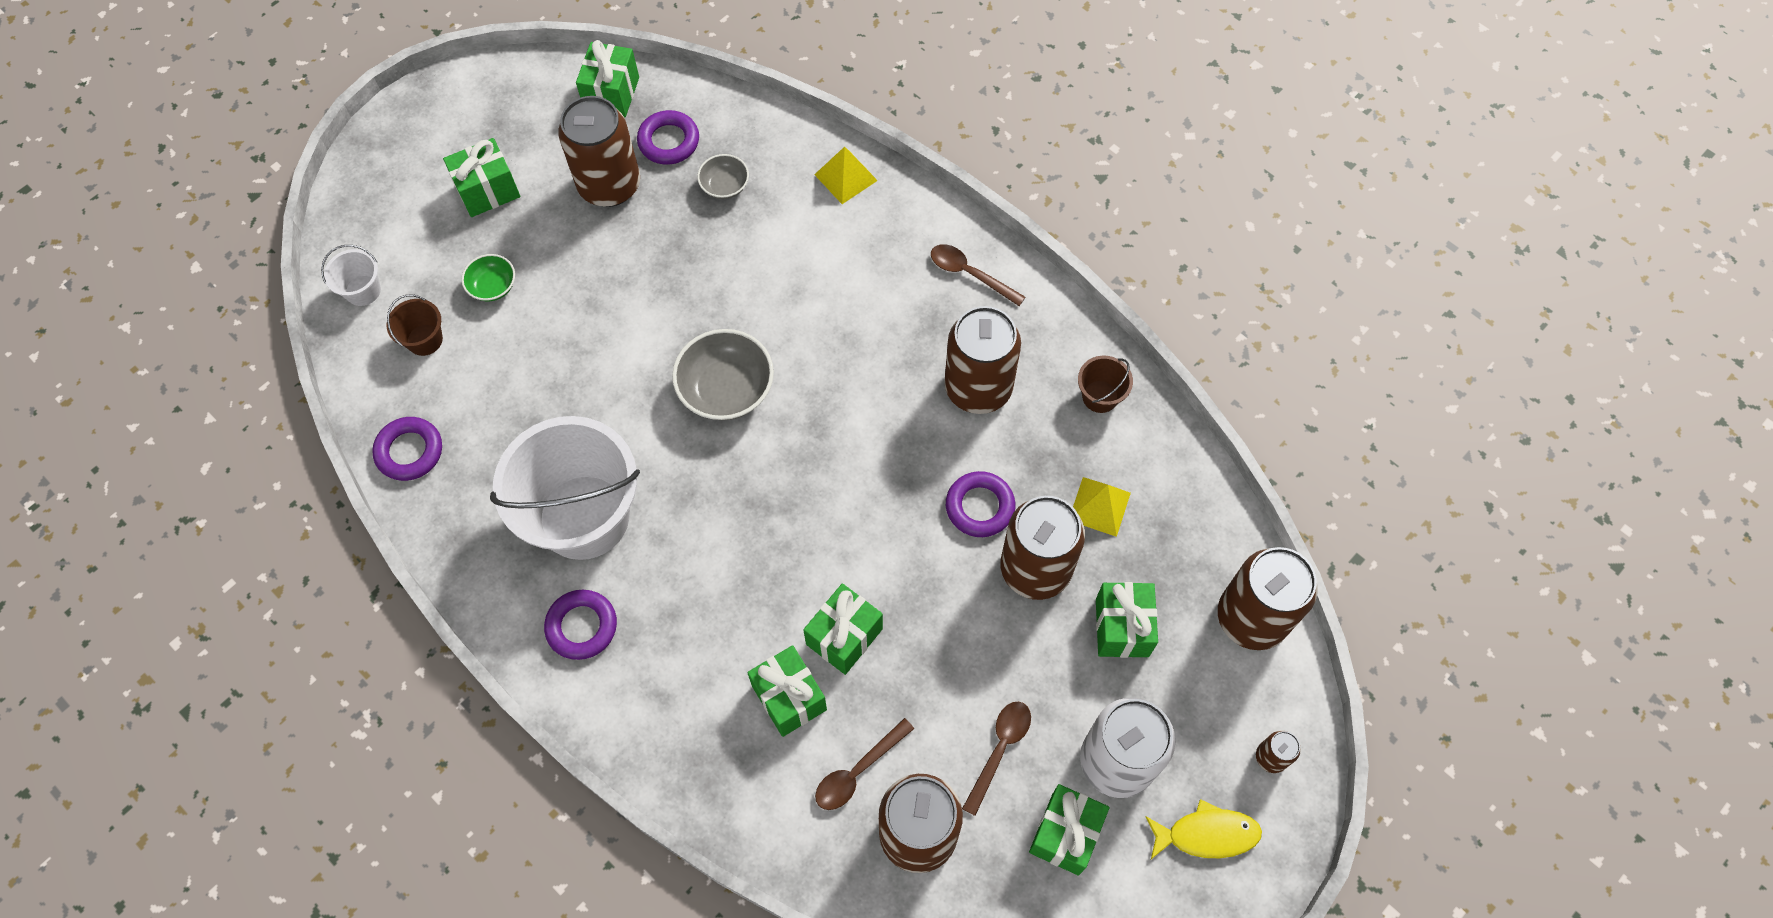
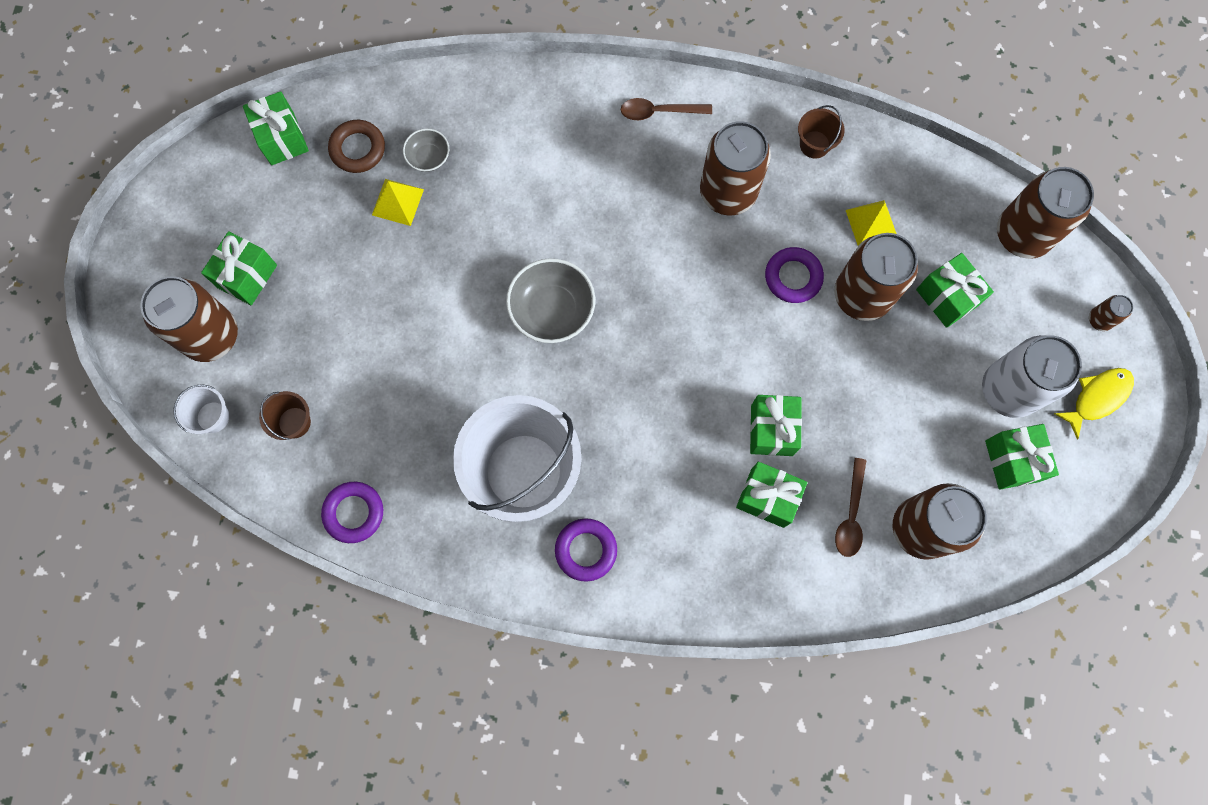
camera: 35 degrees left, 10 degrees up
(493, 286) = (313, 347): green bowl -> none
(609, 185) = (340, 212): brown can -> brown can (211, 335)
(669, 141) = (358, 149): purple ring -> brown ring
(845, 177) = (514, 94): yellow pyramid -> yellow pyramid (398, 202)
(999, 750) = (930, 435): brown spoon -> none

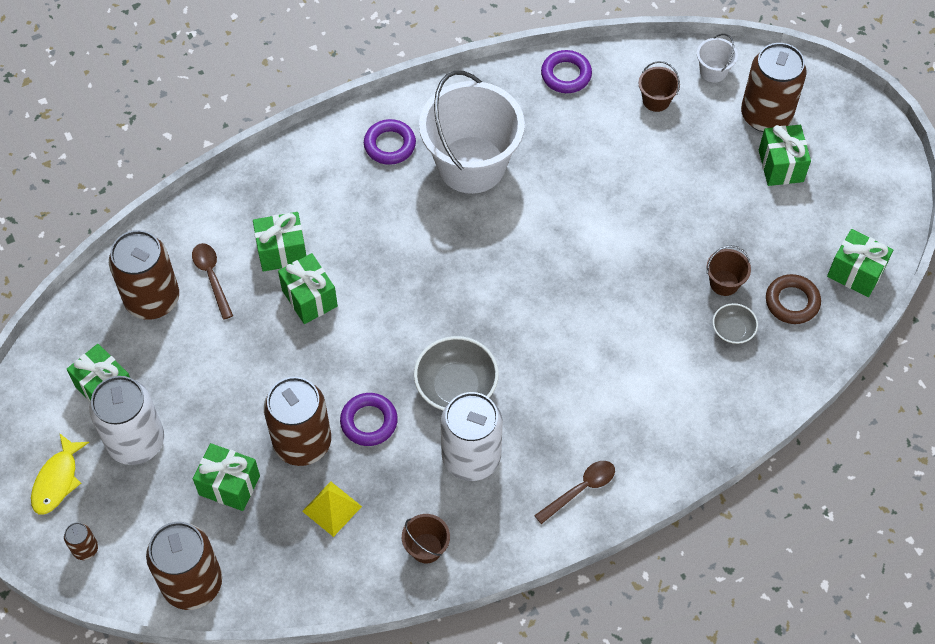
camera: 145 degrees right, 15 degrees down
(398, 202) = (724, 283): yellow pyramid -> brown bucket
(552, 310) = (539, 280): grey bowl -> grey bowl (456, 387)
(728, 192) = (471, 457): brown can -> white can

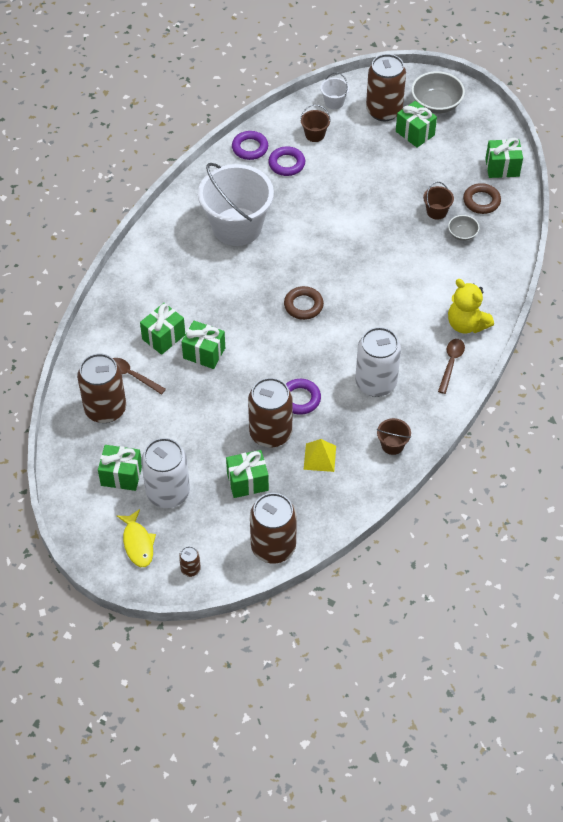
camera: 35 degrees left, 5 degrees down
(390, 145) = (177, 242): purple ring -> purple ring (286, 164)
(456, 387) = (334, 351): grey bowl -> grey bowl (436, 104)
(467, 308) = (303, 305): none -> brown ring
(641, 451) = (466, 324): none -> yellow teddy bear

